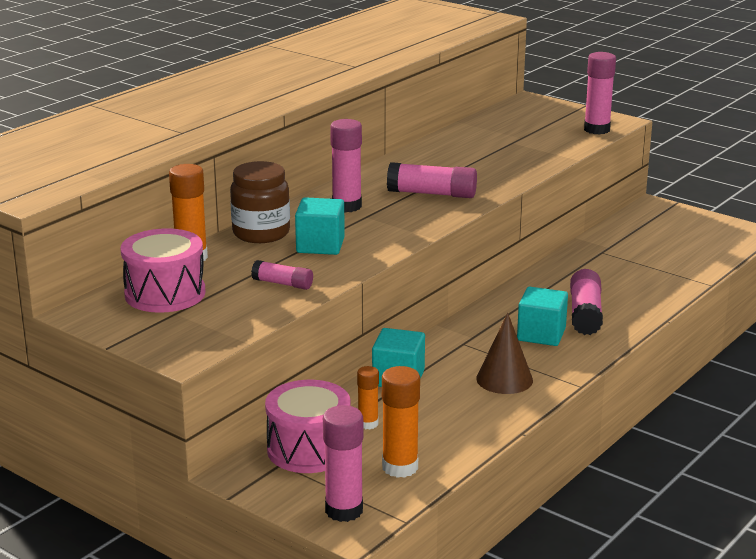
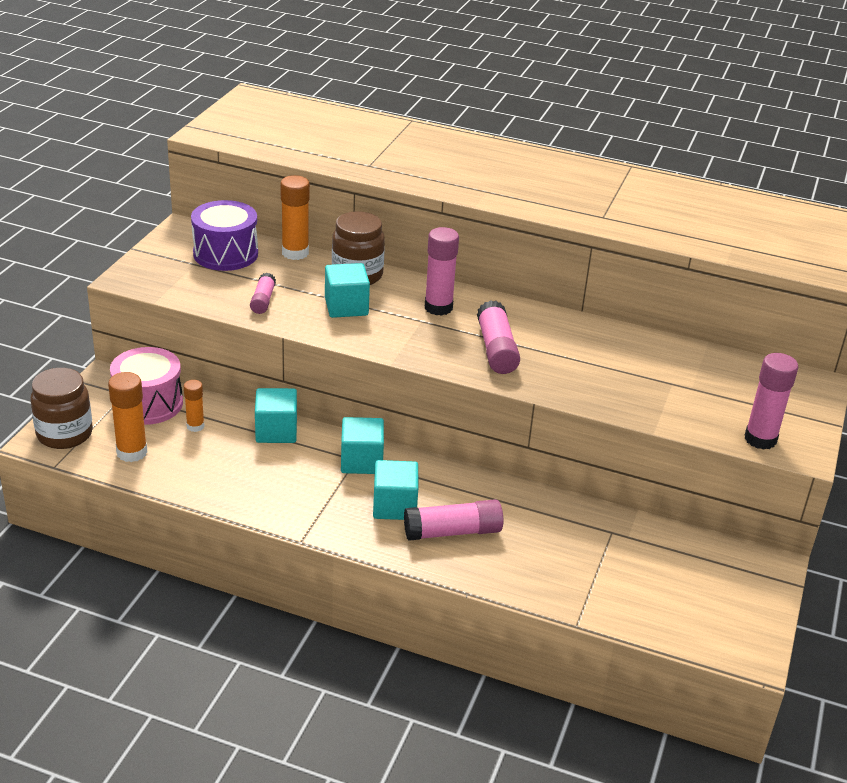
camera: 70 degrees right, 10 degrees up
(165, 294) = (225, 254): pink drum -> purple drum
(344, 510) = (64, 434): pink glue stick -> brown jar
(467, 341) = (361, 461): none -> turquoise cube
(504, 379) = (296, 492): brown cone -> none

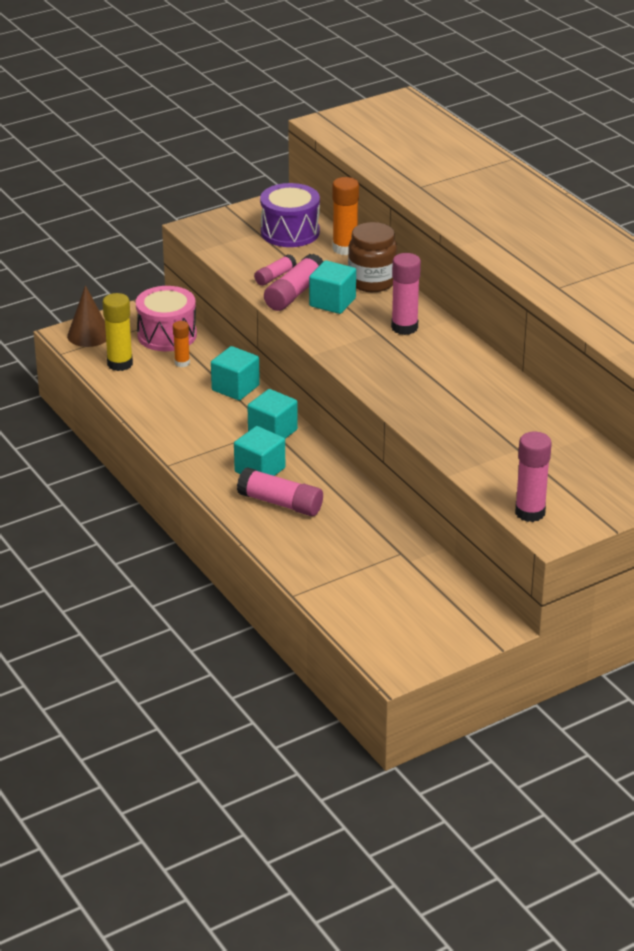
camera: 40 degrees right, 0 degrees up
(64, 434) = (89, 335): brown jar -> brown cone
(132, 452) = (120, 364): orange glue stick -> yellow glue stick
(496, 349) = (408, 373): pink glue stick -> pink glue stick (294, 293)

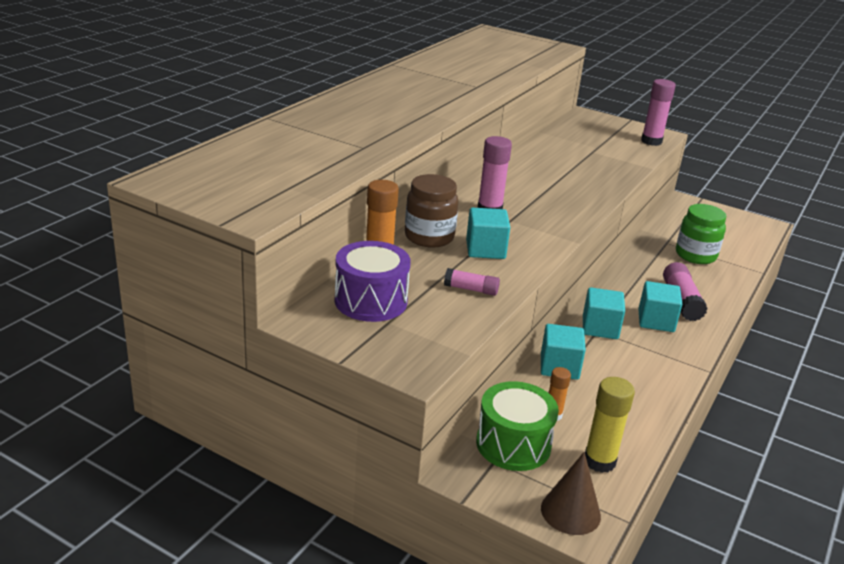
camera: 120 degrees left, 5 degrees down
(167, 335) = (513, 444): pink drum -> green drum
(294, 293) = (491, 271): pink glue stick -> none
(359, 561) = (695, 255): none -> green jar

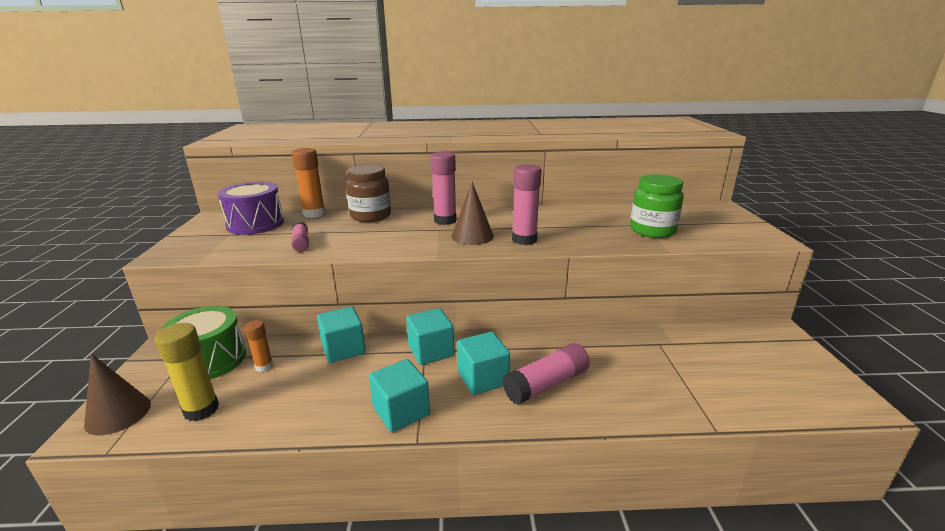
camera: 60 degrees right, 5 degrees down
(485, 249) = (374, 233): turquoise cube -> turquoise cube (401, 411)
(544, 214) = (472, 236): none -> brown cone
(651, 141) = (737, 239): pink glue stick -> pink glue stick (524, 240)
(695, 255) = (665, 368): green jar -> green jar (652, 231)

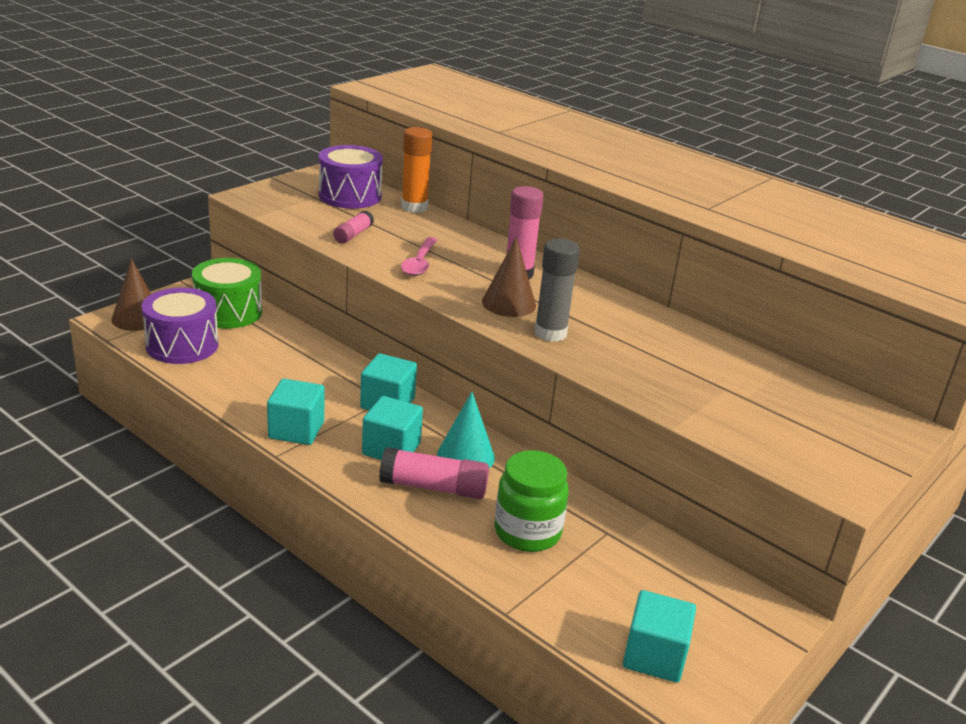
camera: 40 degrees right, 5 degrees up
(201, 409) = (182, 345): yellow glue stick -> purple drum
(264, 366) = (255, 338): orange glue stick -> none
(343, 349) = (325, 359): turquoise cube -> turquoise cube (654, 656)
(371, 216) = (459, 234): brown jar -> none
(378, 239) = (419, 263): none -> pink spoon
(524, 240) = (550, 333): pink glue stick -> grey glue stick
(528, 352) = (465, 456): none -> turquoise cone
(652, 231) = (716, 400): green jar -> green jar (527, 532)

